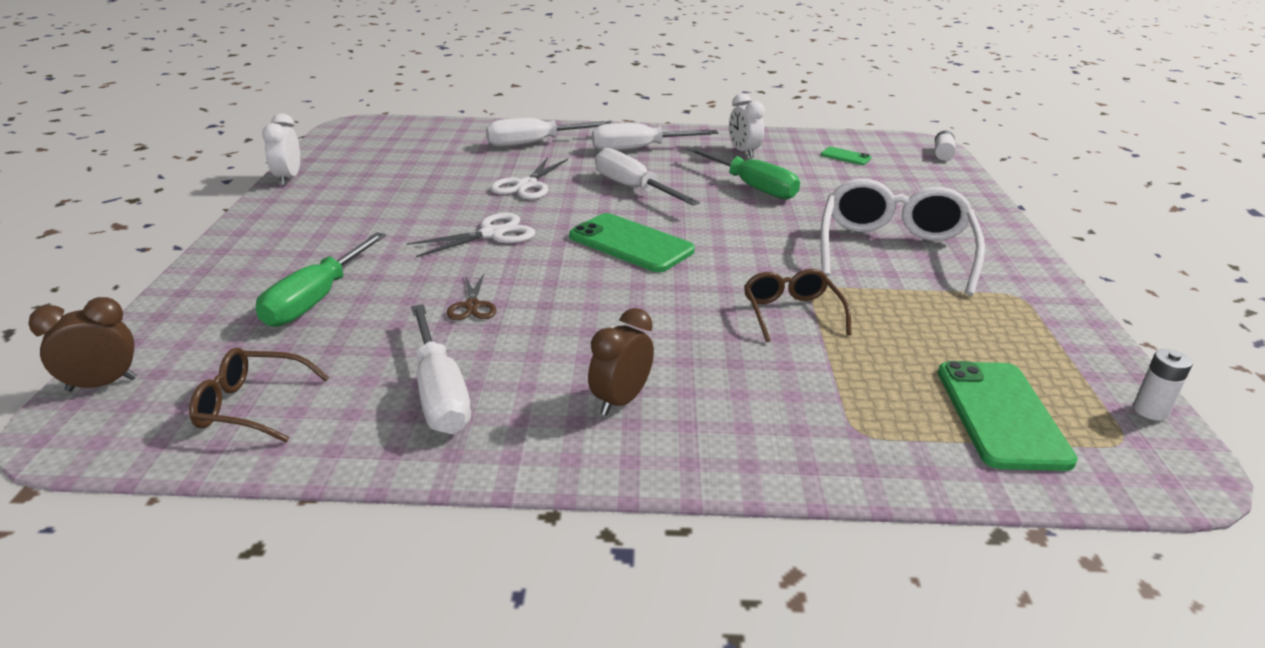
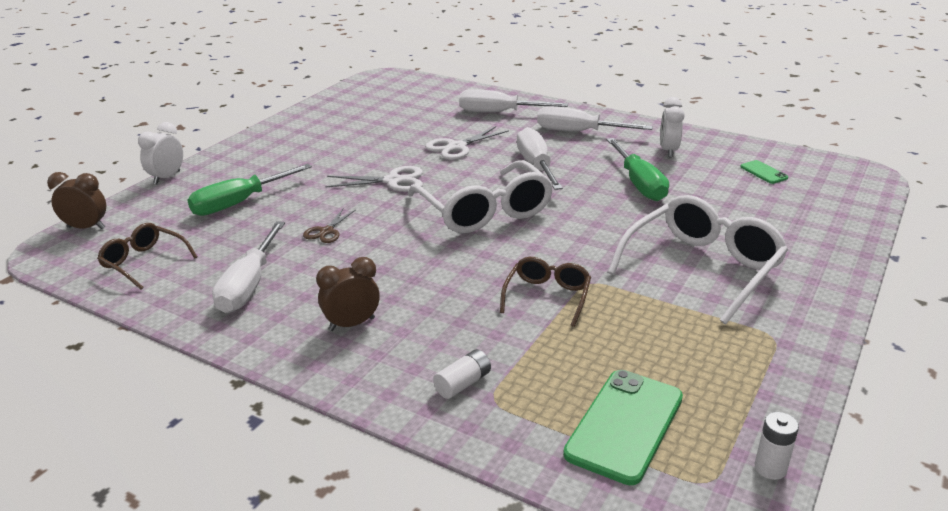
camera: 30 degrees right, 0 degrees up
(288, 179) = (302, 111): white clock -> white clock (167, 178)
(631, 244) = (484, 211): green phone -> white glasses
(942, 154) = (872, 188): white battery -> white battery (463, 383)

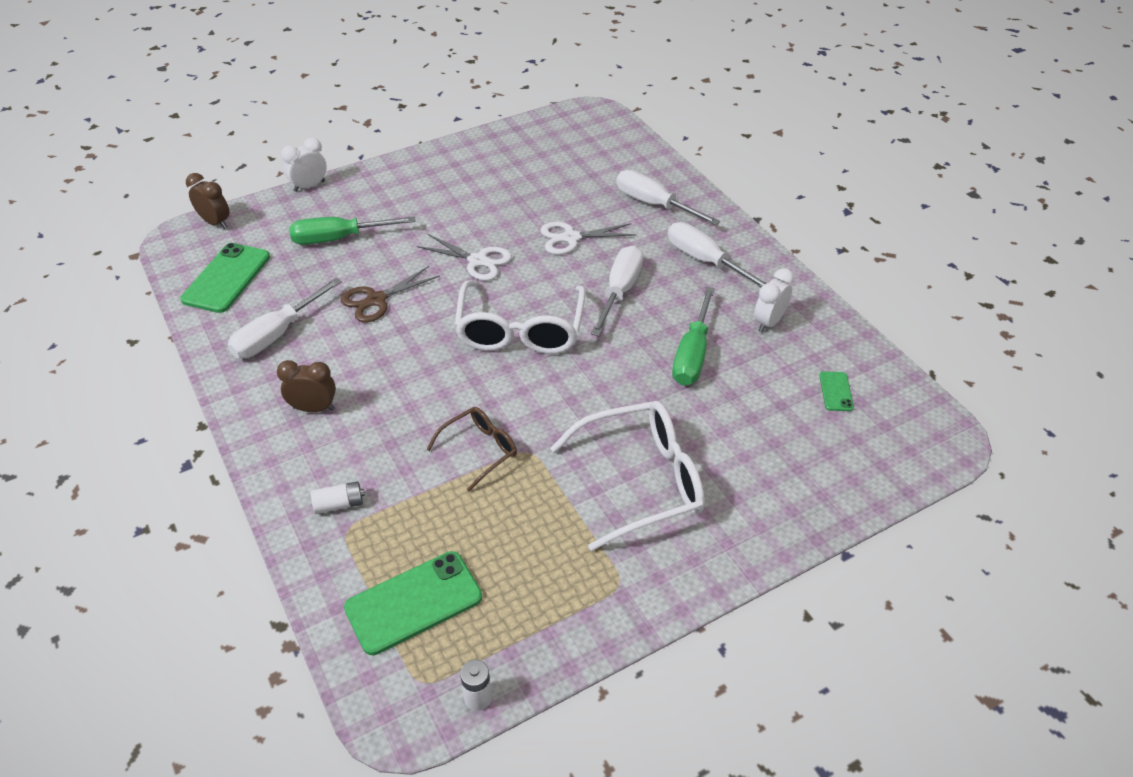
camera: 30 degrees right, 15 degrees up
(144, 262) = (226, 278): brown glasses -> green phone
(326, 231) = (376, 300): brown scissors -> brown scissors, size x1.56

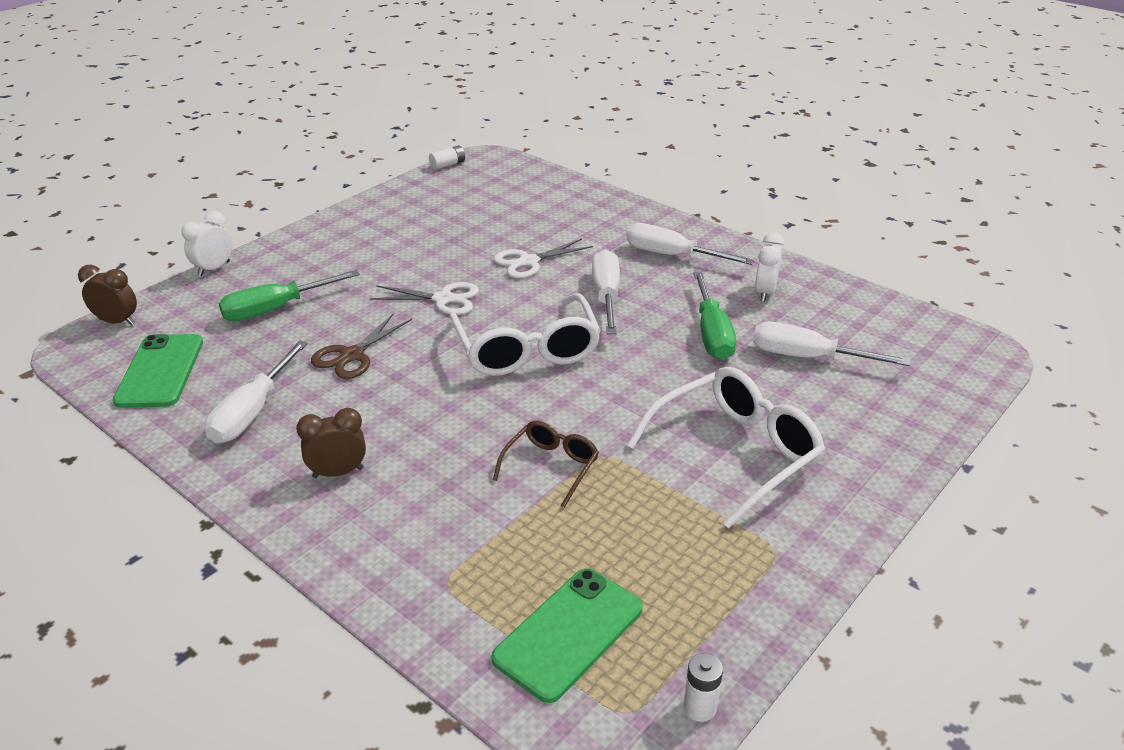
camera: 20 degrees left, 10 degrees down
(339, 504) = (423, 559): white battery -> white battery (448, 165)
(653, 204) = (592, 220): white screwdriver -> white screwdriver (806, 357)
(836, 391) = (863, 334): green phone -> none

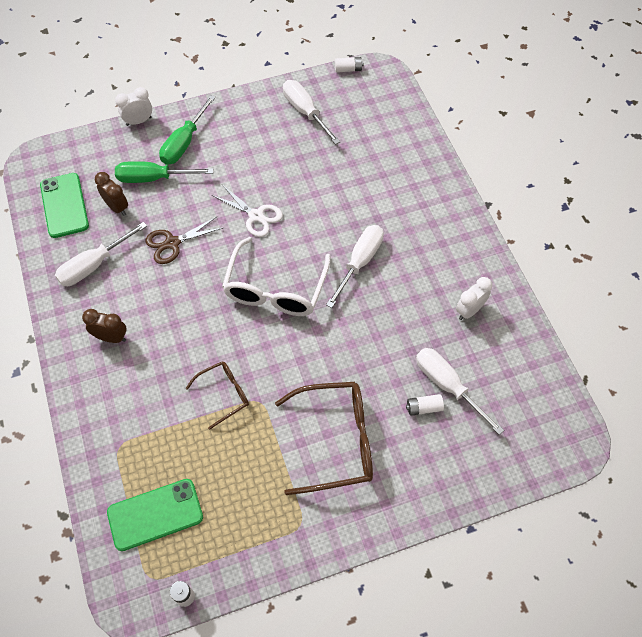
camera: 30 degrees right, 25 degrees up
(117, 322) = (62, 149): brown clock -> brown clock (117, 207)
(160, 371) = (64, 205): green phone -> green phone turned 45 degrees counterclockwise
(529, 262) = (333, 203): white scissors -> none
(671, 255) = (434, 241): white screwdriver -> white screwdriver (305, 111)
(712, 334) = (401, 333): green screwdriver -> green screwdriver (184, 143)
(735, 453) = (335, 441): white glasses -> brown glasses
(802, 384) = (423, 407): none -> white battery

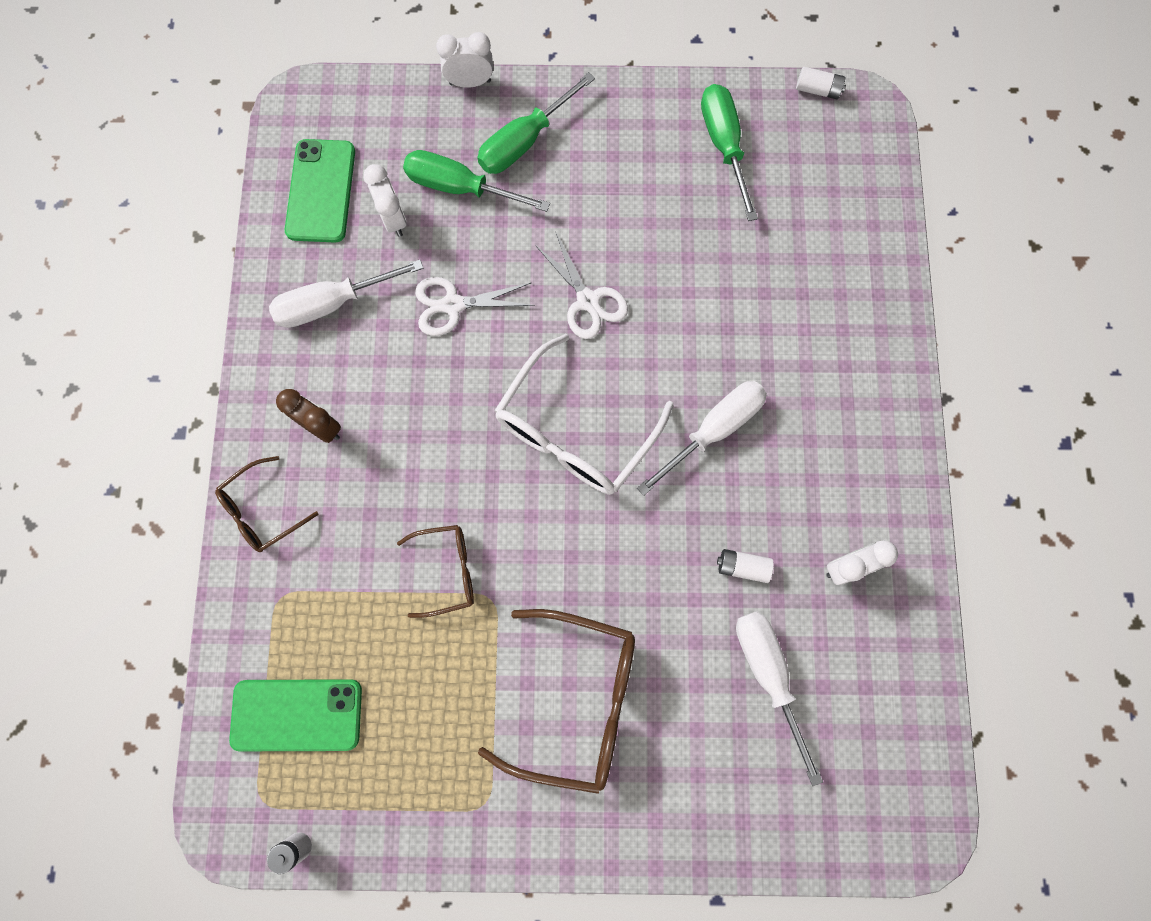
camera: 20 degrees right, 15 degrees up
(89, 399) = (262, 510): none -> brown glasses
(117, 207) = (393, 219): brown clock -> white clock
(172, 243) = (453, 305): brown scissors -> white scissors
(305, 111) = (723, 145): white screwdriver -> green screwdriver
(423, 407) = (720, 695): white battery -> white battery (742, 567)

